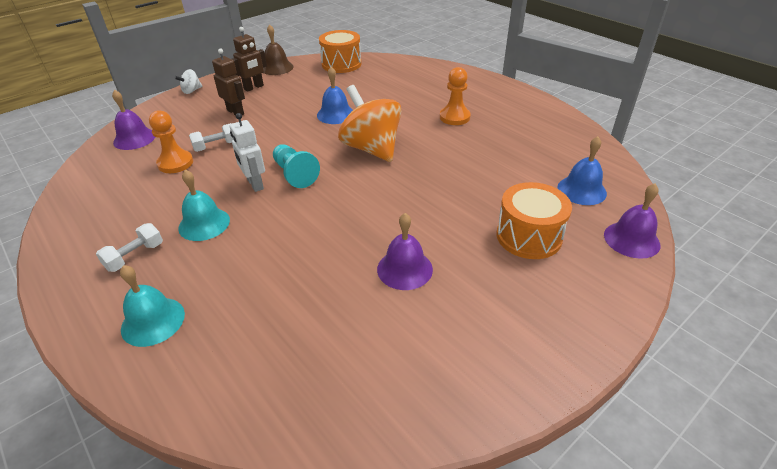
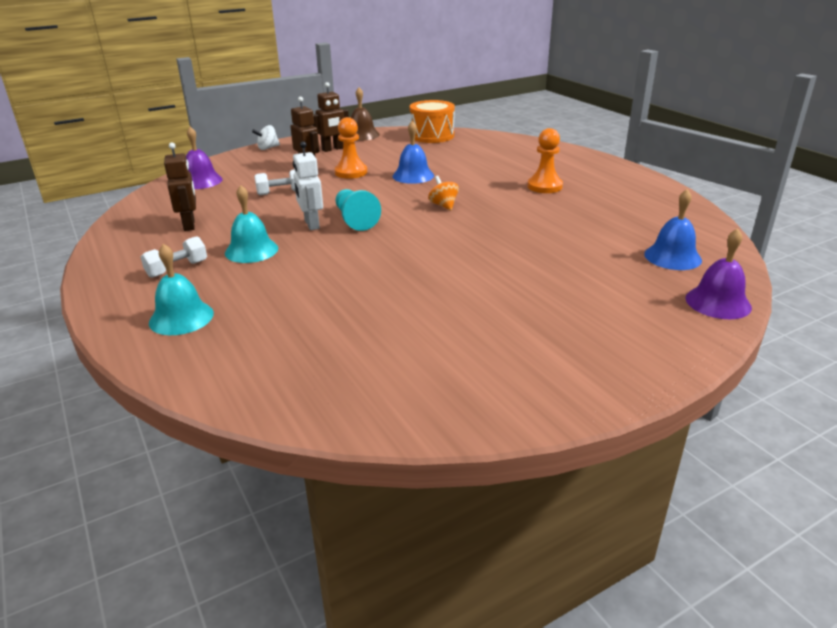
camera: 10 degrees right, 10 degrees down
(135, 197) = (189, 225): none -> brown robot
(175, 163) = (236, 202): orange pawn -> orange pawn (351, 172)
(371, 148) = (443, 205): orange spinning top -> orange spinning top, size x0.43
(404, 269) = (449, 303): purple bell -> none
(528, 236) = (596, 289): orange drum -> none

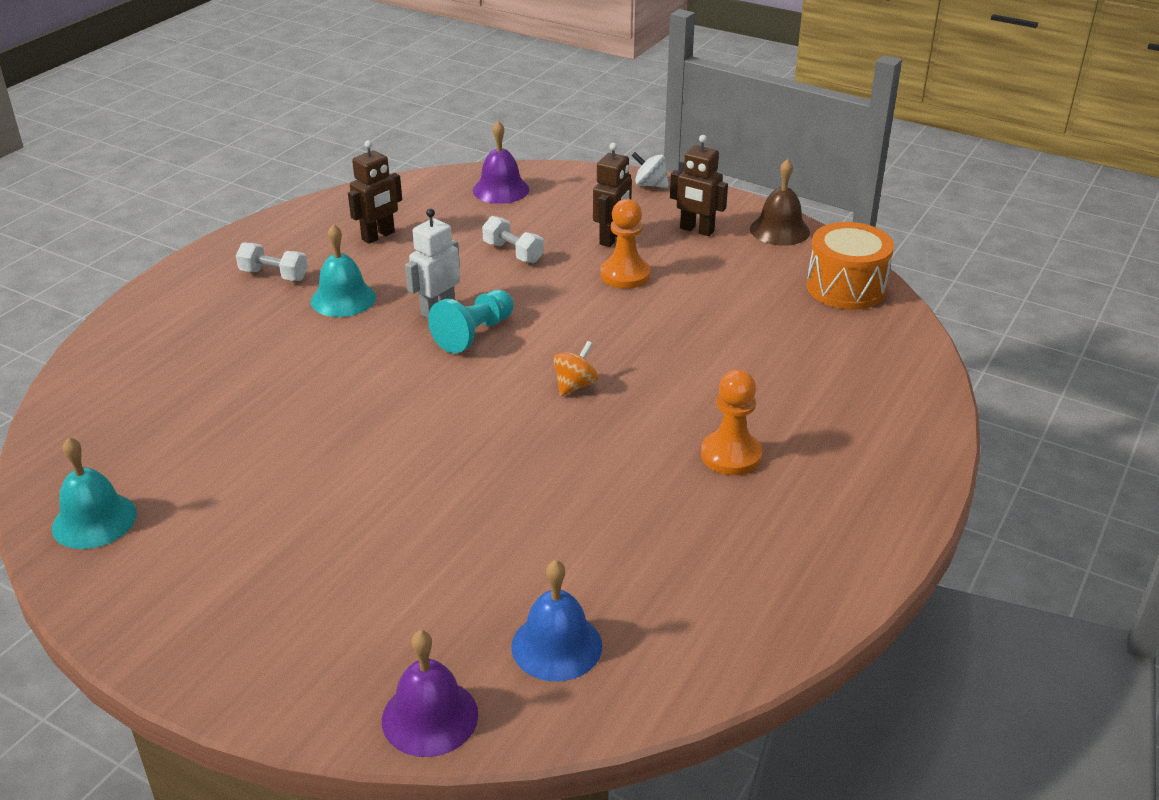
camera: 60 degrees right, 5 degrees up
(181, 317) = (180, 321): turquoise bell -> turquoise bell (94, 520)
(413, 175) = (661, 326): blue bell -> none

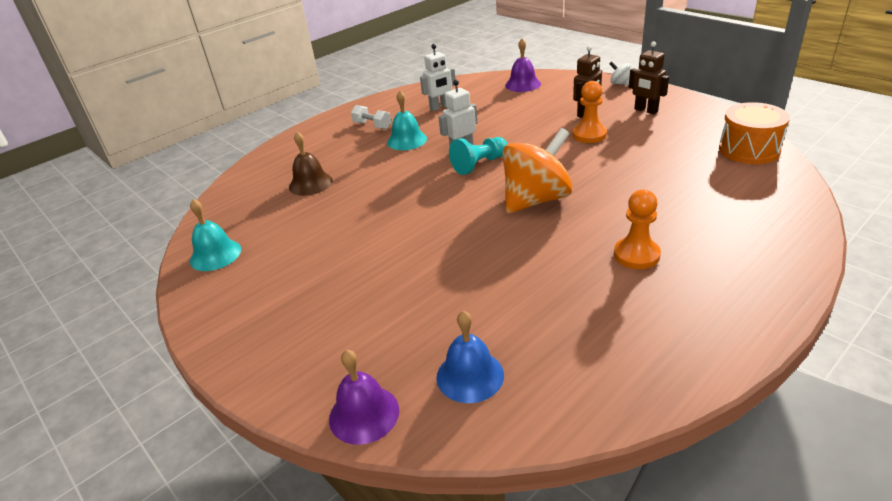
camera: 20 degrees right, 0 degrees up
(378, 236) = (440, 107): brown robot -> white robot
(513, 252) = (519, 119): white dumbbell -> none
(575, 385) = (536, 200): orange spinning top -> orange spinning top, size x2.32
(779, 230) = (705, 112): brown bell -> brown bell (310, 183)

